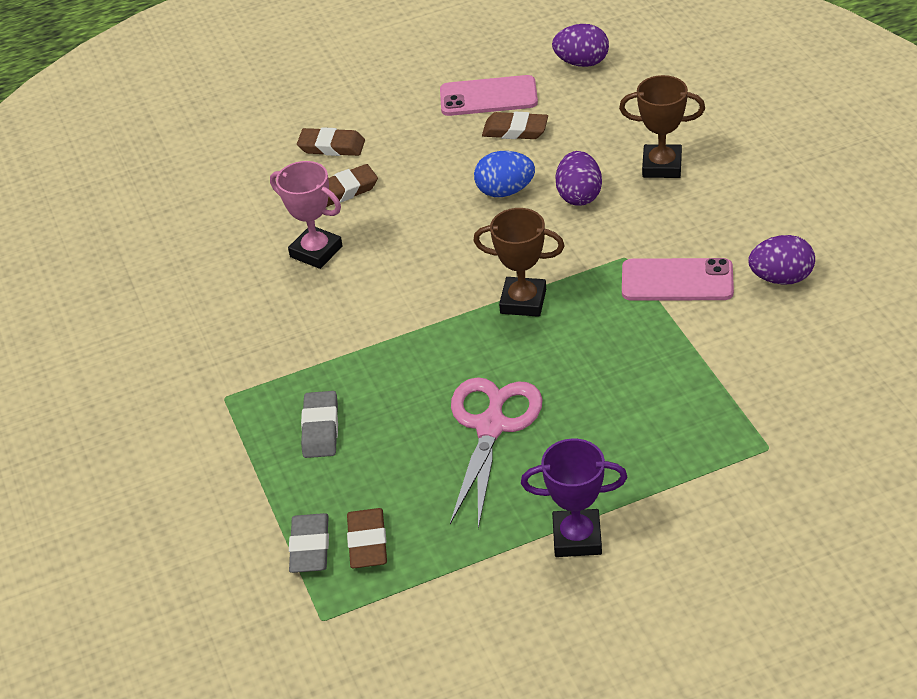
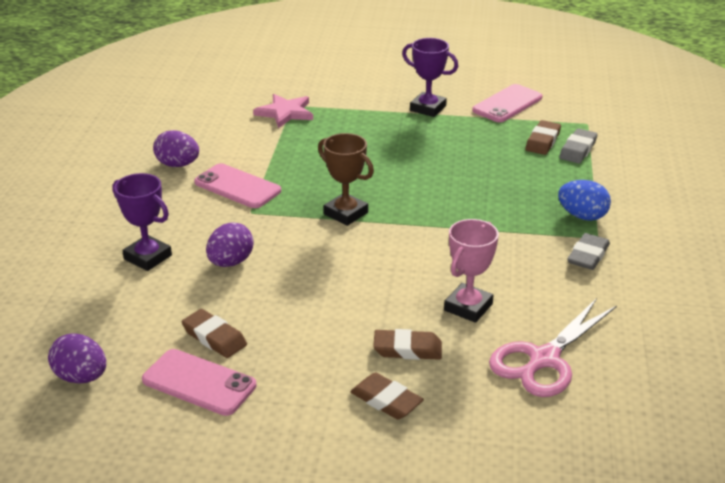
camera: 155 degrees left, 10 degrees down
(316, 251) = (468, 307): pink trophy -> pink trophy turned 60 degrees clockwise
(320, 428) = (538, 197): grey eraser -> grey eraser (588, 255)
(467, 610) = (507, 104): none -> pink phone
(491, 426) = (430, 162): pink scissors -> pink scissors (544, 359)
(505, 191) = (279, 289): blue egg -> blue egg (582, 216)
(662, 166) = (147, 257): brown trophy -> purple trophy
(761, 427) = (285, 113): none -> pink star

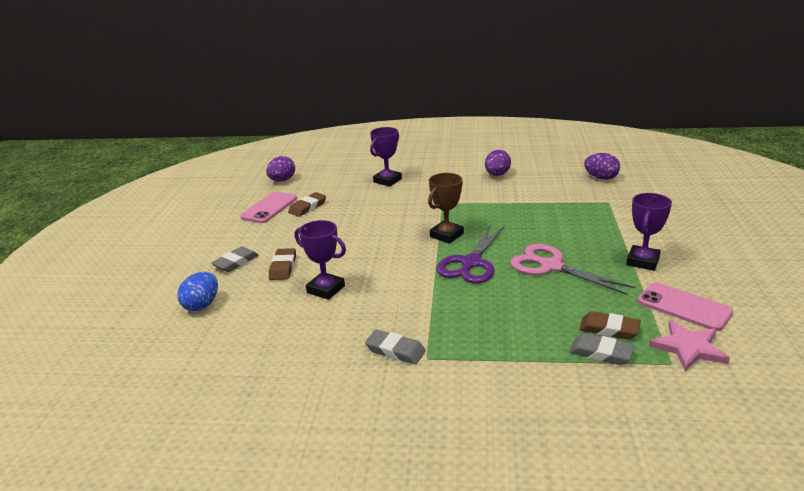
camera: 90 degrees right, 5 degrees down
(230, 262) = (382, 203): purple egg -> purple egg (601, 178)
(237, 187) = (474, 195): pink phone -> none
(285, 113) = (593, 200): pink star -> pink star (688, 348)
(386, 400) = (236, 262): brown eraser -> grey eraser
(417, 201) = (471, 263): none -> purple scissors
(468, 307) = (326, 289): pink trophy -> purple trophy
(544, 359) = (258, 322): pink scissors -> pink scissors (551, 266)
(582, 216) = (463, 350): blue egg -> blue egg (202, 305)

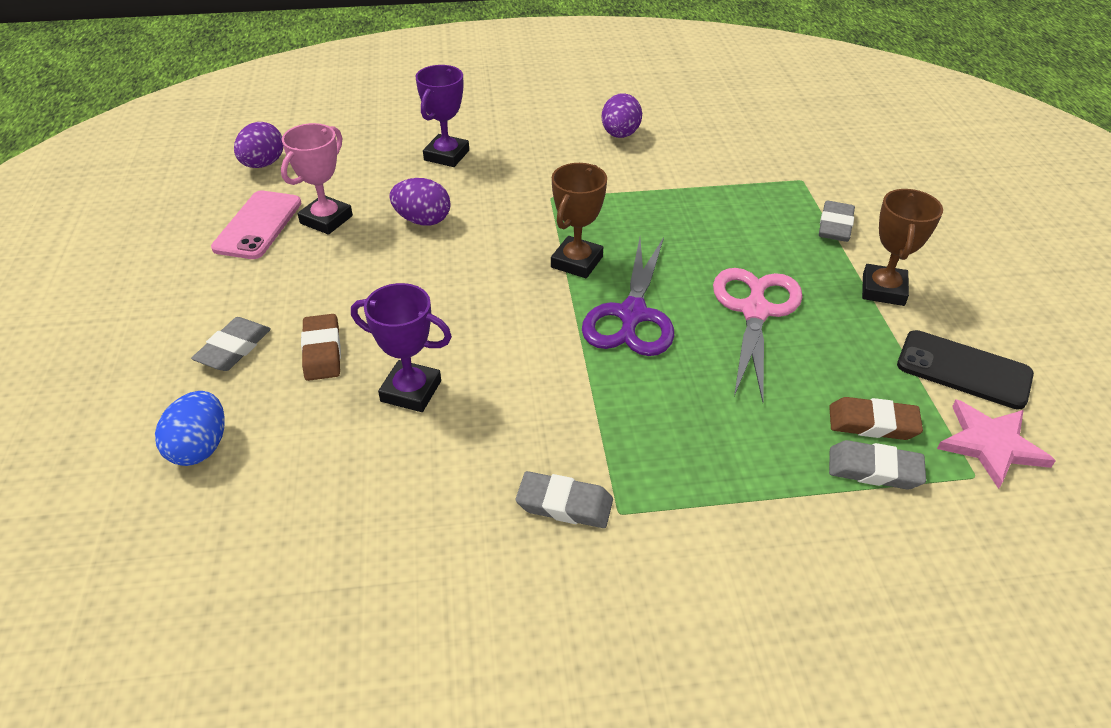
camera: 15 degrees left, 15 degrees up
(307, 207) = (326, 219): brown eraser -> pink trophy
(551, 266) = (755, 311): pink scissors -> pink scissors turned 75 degrees clockwise
(601, 178) = (778, 133): purple egg -> purple egg (422, 220)
(622, 226) = (835, 226): none -> grey eraser
(642, 261) = (883, 290): purple trophy -> brown trophy
(684, 307) = (963, 370): pink phone -> black phone

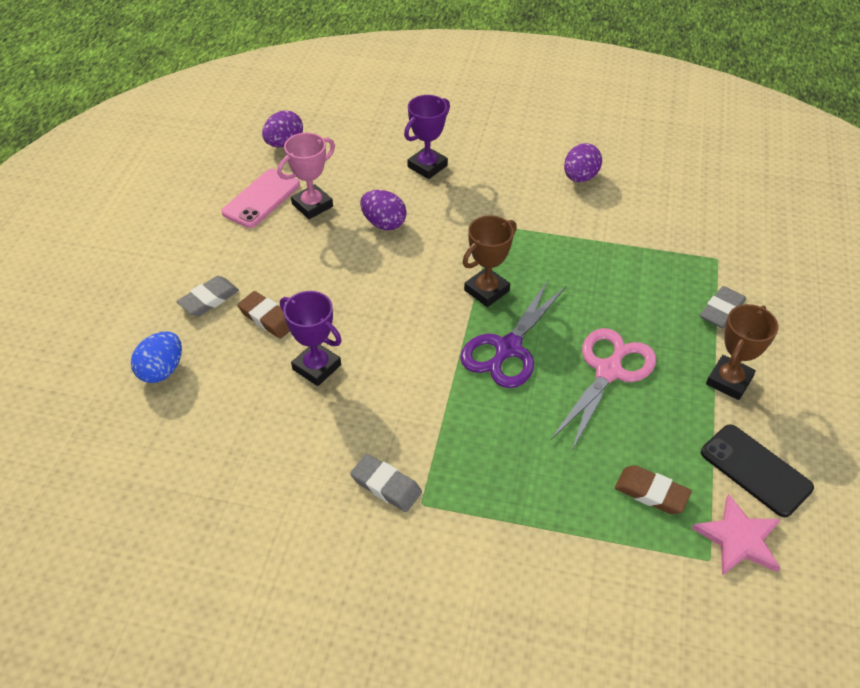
camera: 20 degrees right, 5 degrees up
(322, 351) = (268, 318): brown eraser -> brown eraser turned 60 degrees counterclockwise
(874, 469) = (630, 530): grey eraser -> none

